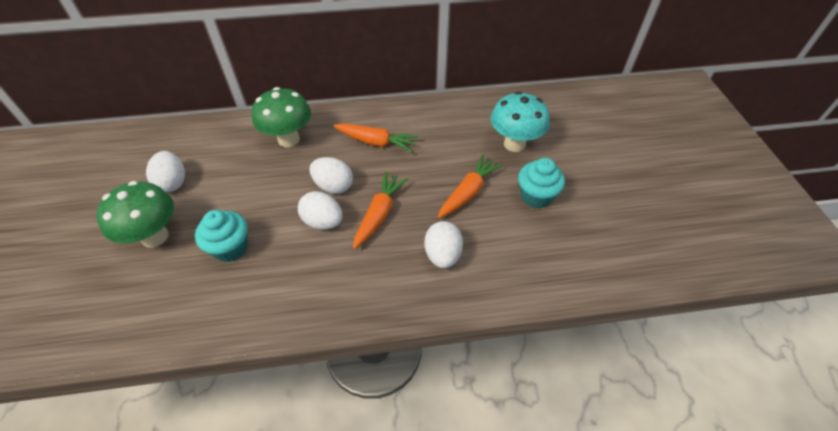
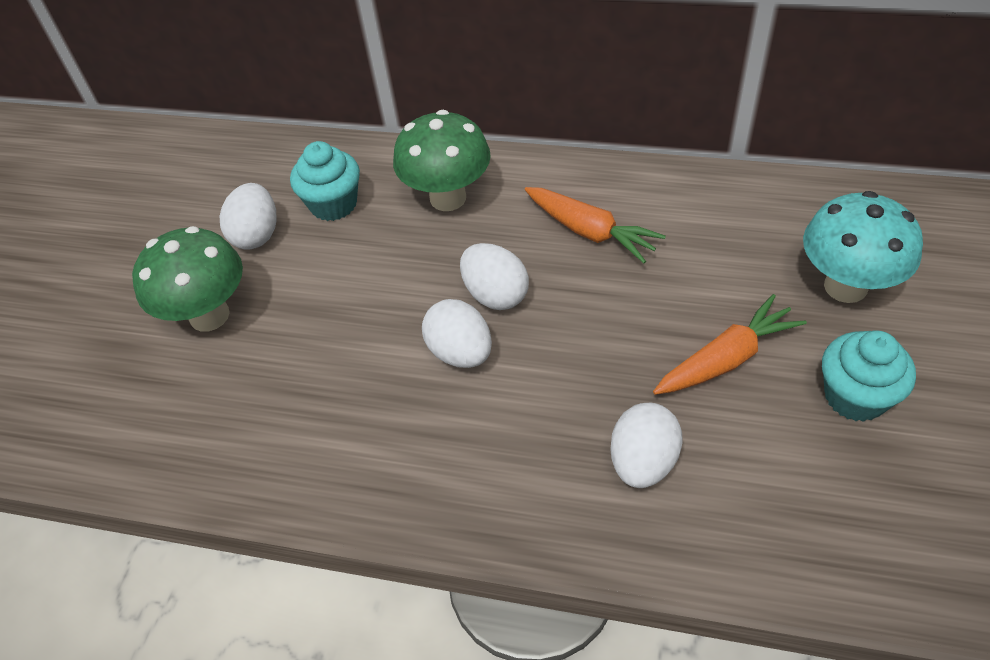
camera: 25 degrees right, 0 degrees up
(230, 248) = (309, 360): turquoise cupcake -> turquoise cupcake (333, 204)
(379, 214) = (556, 361): orange carrot -> none

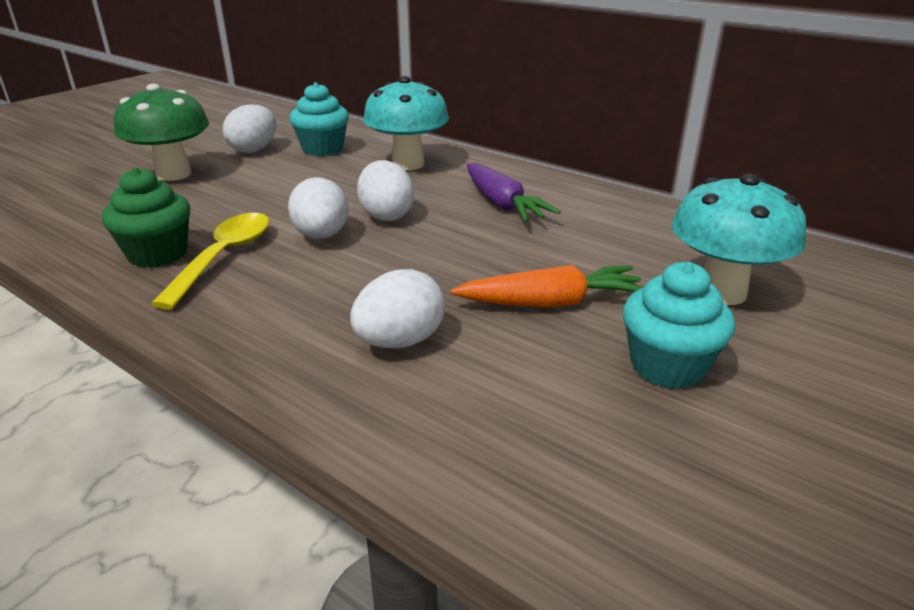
camera: 20 degrees right, 20 degrees down
(327, 448) = (158, 254): none -> green cupcake
(395, 424) = (224, 257): none -> yellow spoon
(448, 198) = (408, 164): green mushroom -> turquoise mushroom
(589, 231) = (502, 204): orange carrot -> purple carrot

